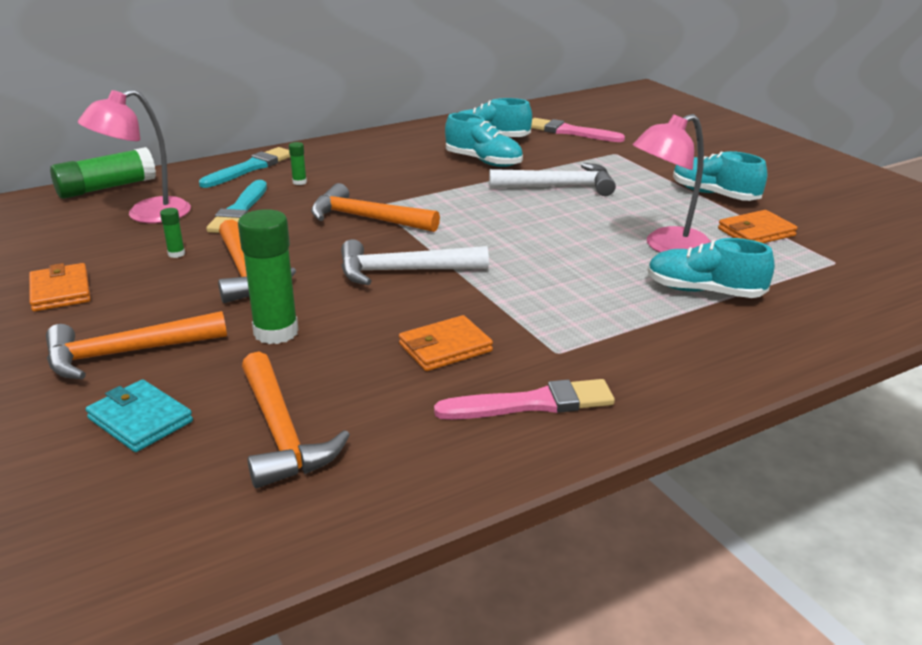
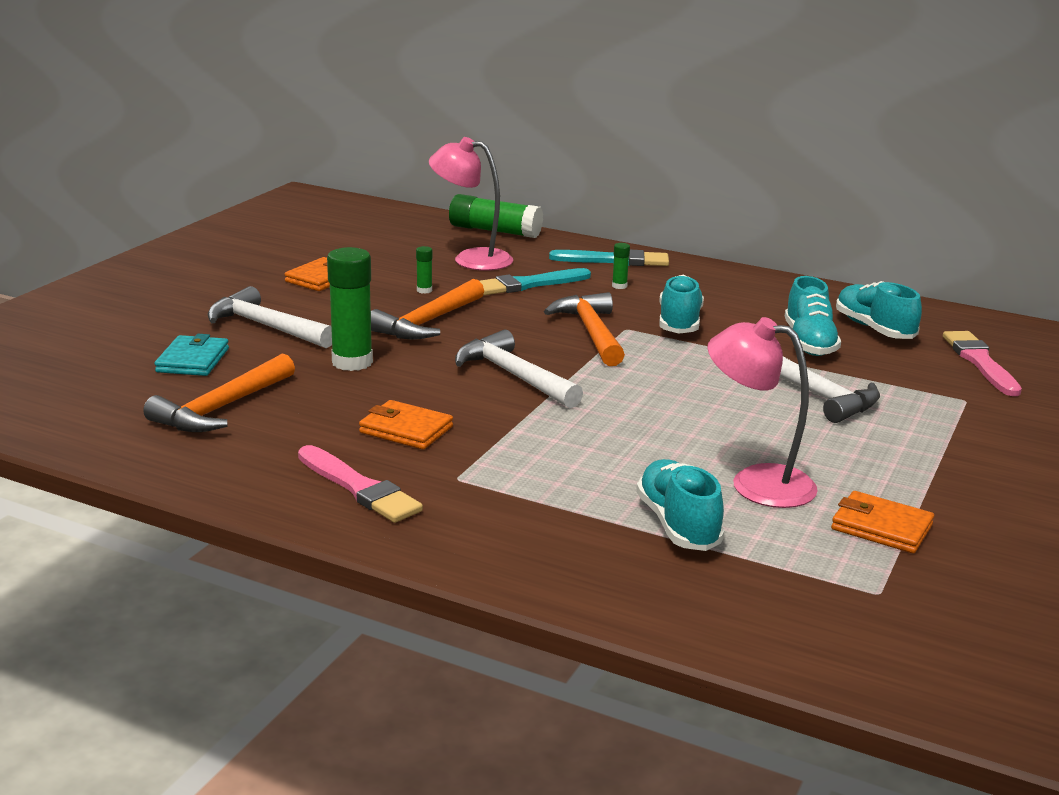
camera: 55 degrees right, 5 degrees down
(125, 353) = (266, 327): orange hammer -> white hammer
(714, 195) = (949, 482): turquoise shoe -> turquoise shoe (679, 322)

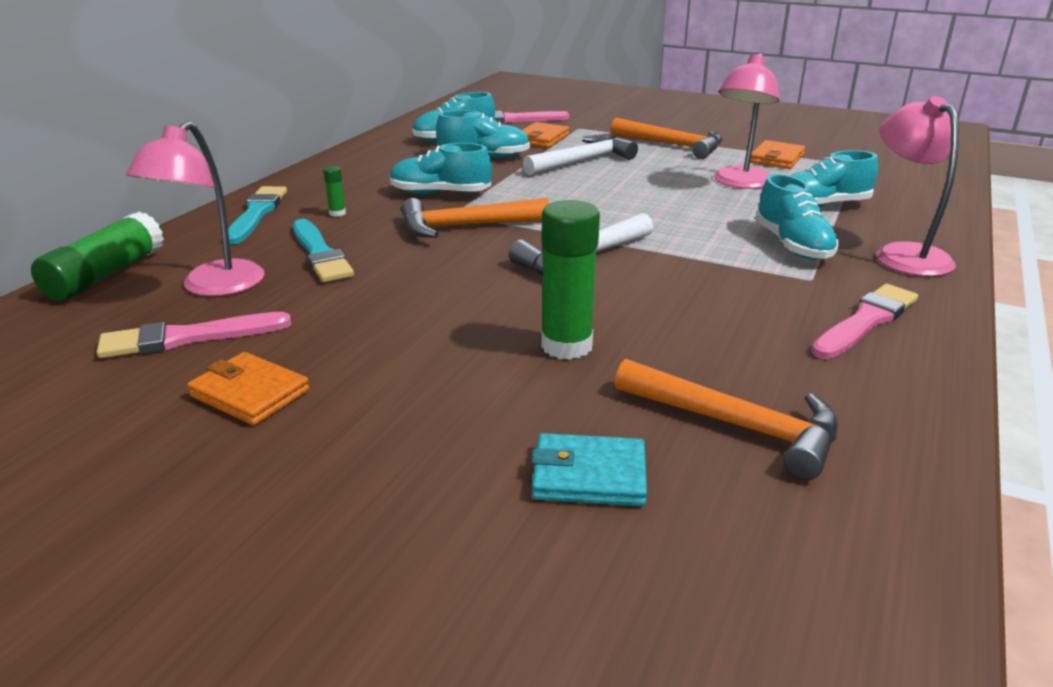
camera: 90 degrees left, 5 degrees up
(266, 327) = (451, 423): white hammer -> none
(396, 259) = (188, 338): none -> pink brush
(406, 430) = (729, 305): orange wallet -> orange wallet (541, 139)
(424, 290) = (324, 312): green glue stick -> none
(428, 322) = (437, 306): orange hammer -> orange hammer (673, 145)
(518, 547) = (903, 254): none -> pink lamp
(545, 483) = (792, 245): none -> turquoise shoe

